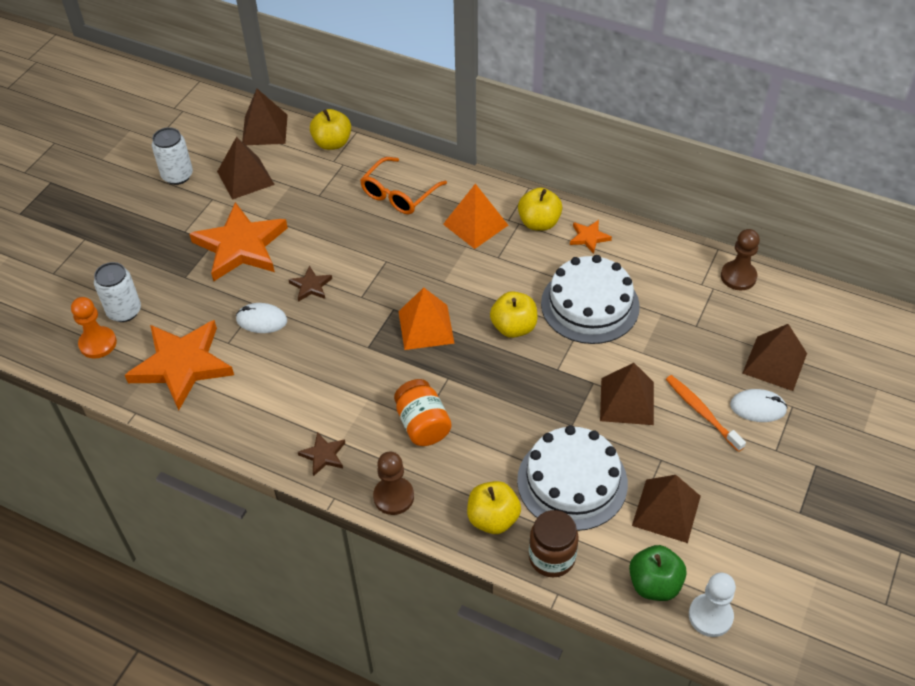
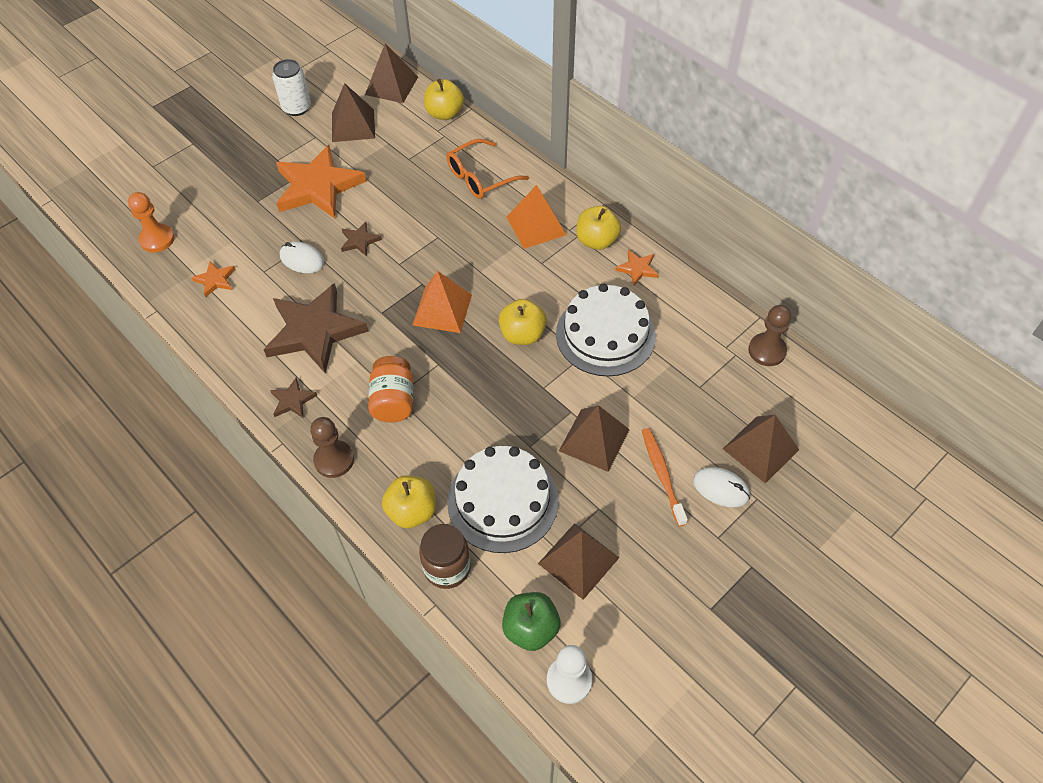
camera: 20 degrees right, 5 degrees up
(124, 311) = (192, 217): white can -> none
(182, 365) = (215, 280): orange star -> orange star, size x0.44
(310, 384) = (314, 331): none -> brown star

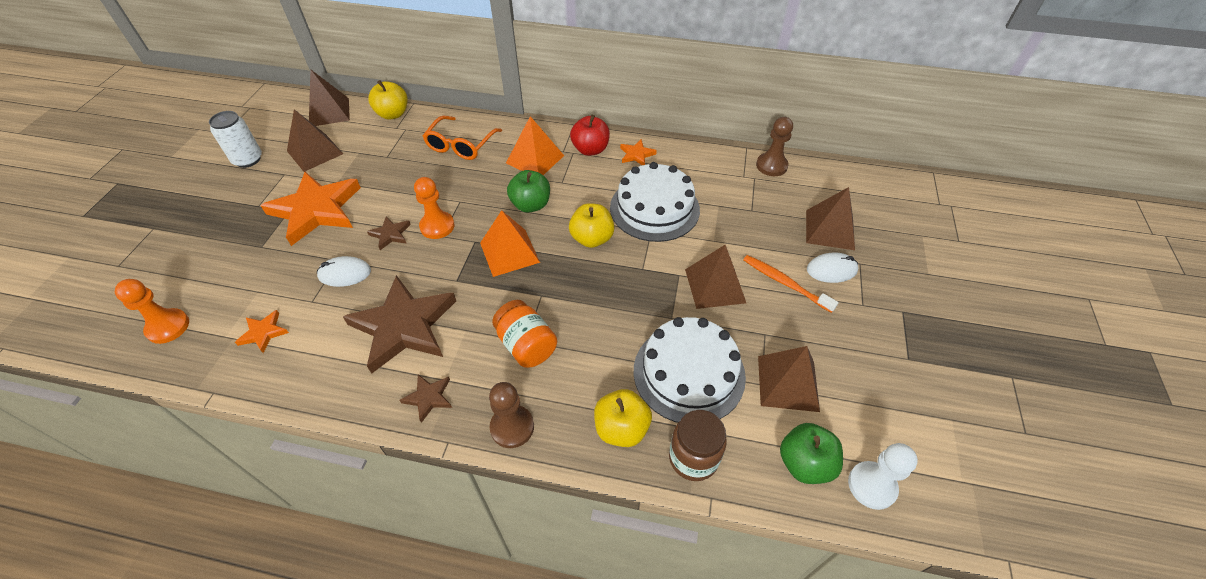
camera: 35 degrees left, 5 degrees down
(401, 252) = (437, 226): none -> orange pawn
(495, 272) = (531, 205): none -> green apple
(596, 241) = (590, 149): yellow apple -> red apple

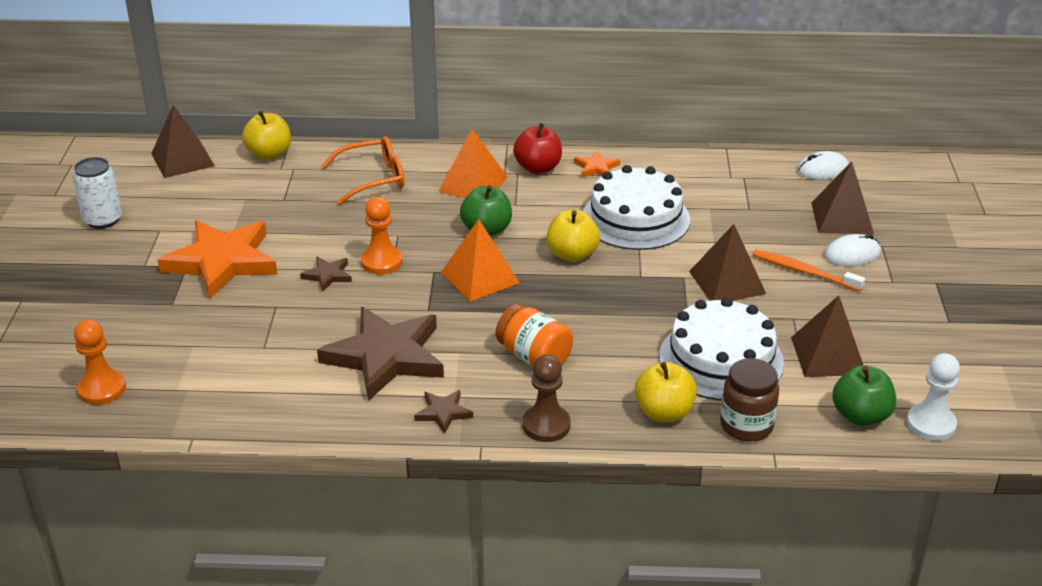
camera: 10 degrees left, 15 degrees down
(263, 333) = (222, 381): orange star -> none
(315, 152) = (187, 203): brown pyramid -> none
(345, 273) = (290, 318): white mouse -> white mouse (822, 169)
(460, 145) = (373, 179): orange glasses -> orange glasses turned 120 degrees counterclockwise
(771, 166) = (760, 163): brown pawn -> none

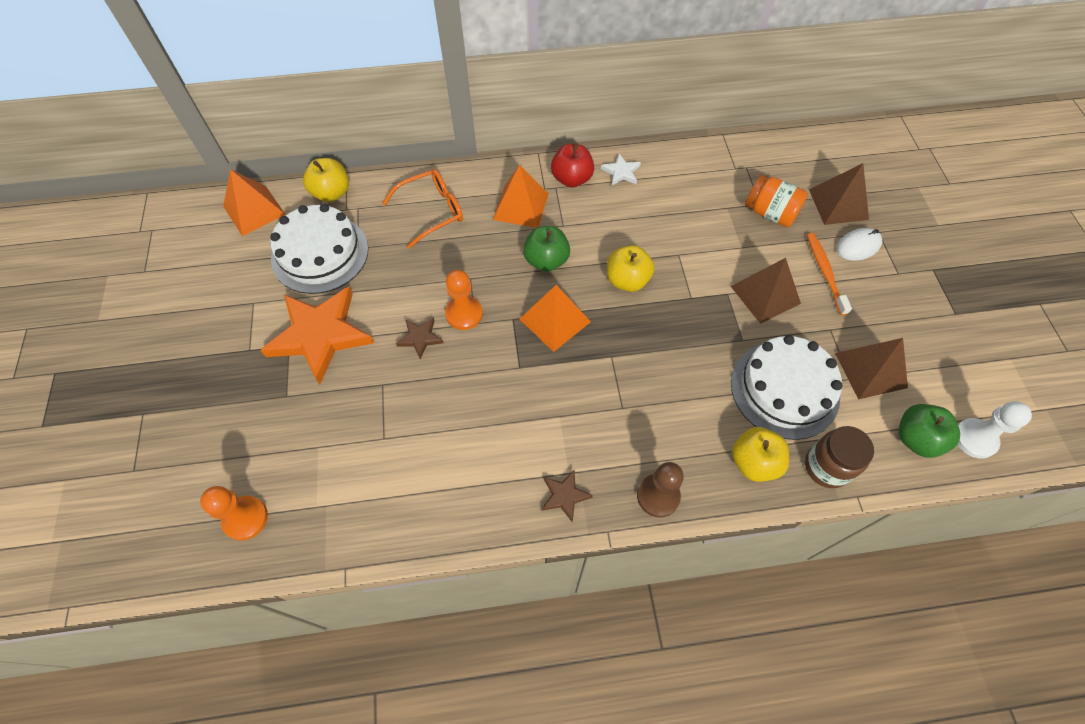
camera: 10 degrees left, 25 degrees up
(103, 220) = (197, 297): white can -> none
(183, 159) = (254, 210): brown pyramid -> orange pyramid
(385, 357) = (496, 433): brown star -> none
(534, 357) = (626, 412): orange jar -> orange jar (770, 213)
(596, 167) = (621, 172): orange star -> white star
(635, 218) = (669, 228): white cake -> white cake (320, 253)
(804, 272) = (825, 272): orange toothbrush -> orange toothbrush turned 60 degrees clockwise
(822, 169) = (807, 149): white mouse -> none

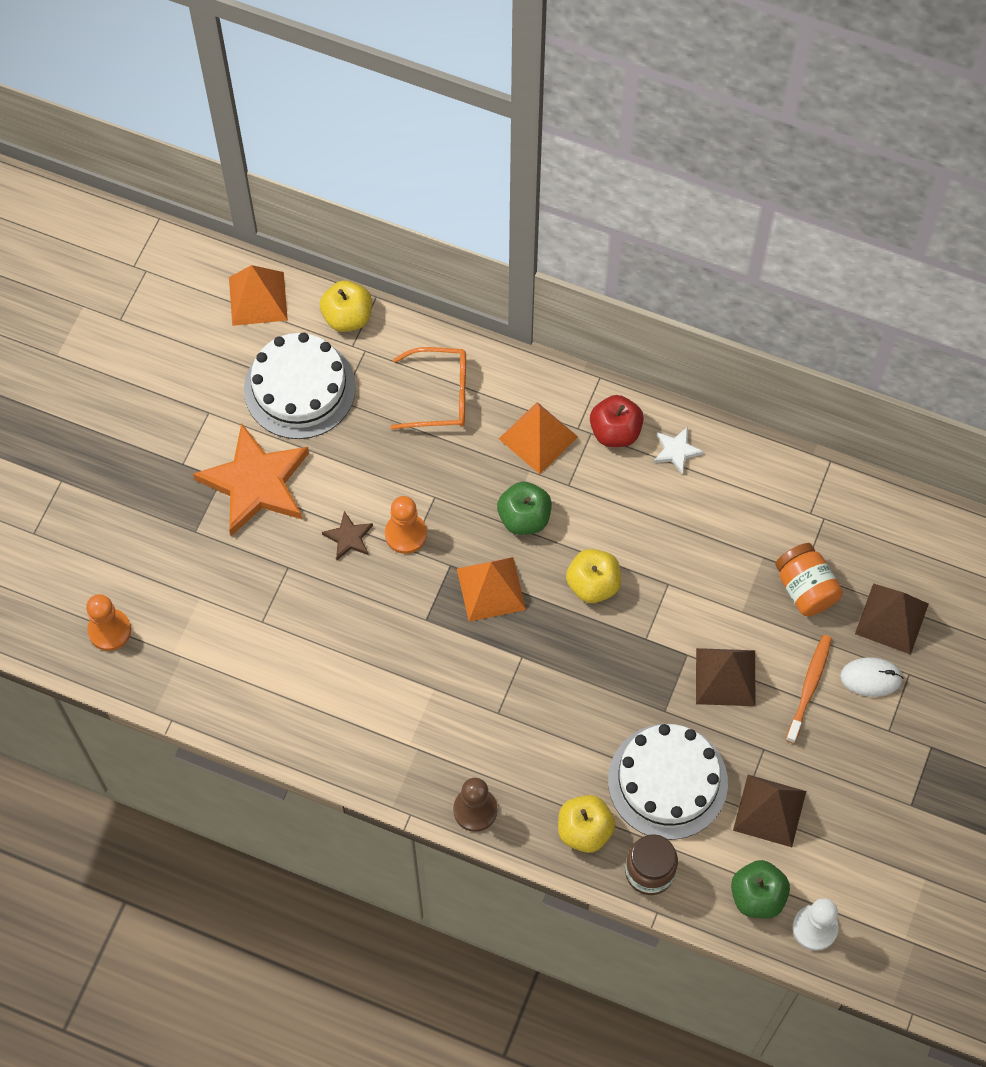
camera: 30 degrees right, 5 degrees up
(564, 496) = (392, 763): brown star -> none

